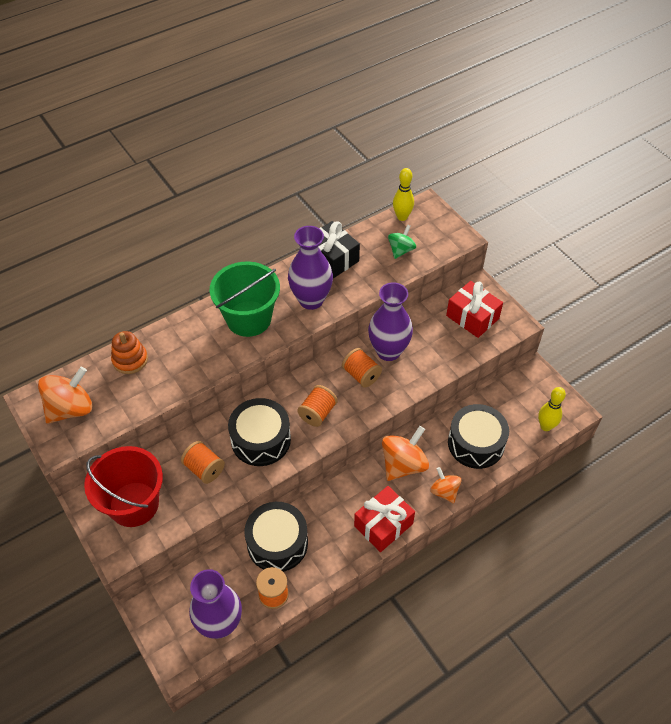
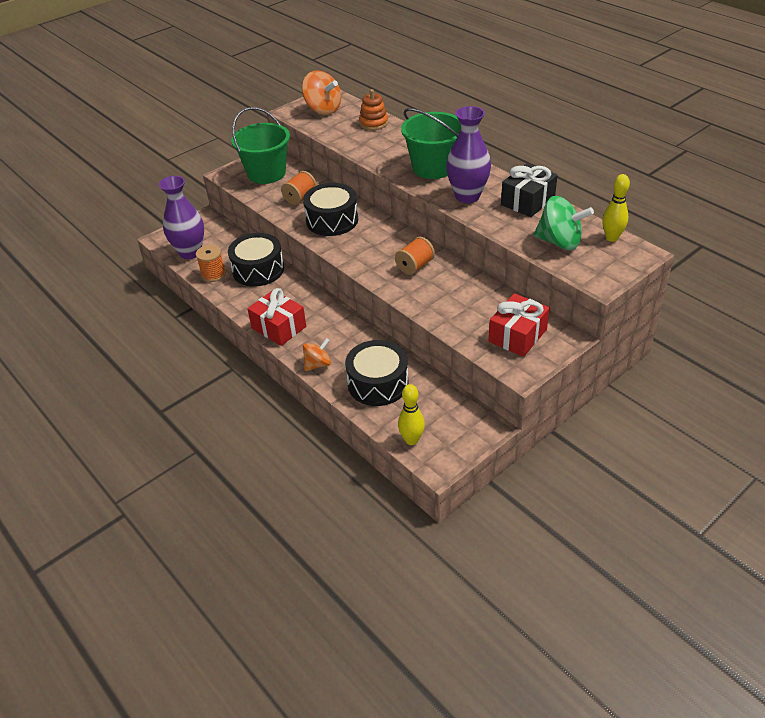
camera: 85 degrees right, 10 degrees down
(134, 504) = (266, 173): red bucket -> green bucket
(317, 413) = (365, 246): orange spool -> none
(388, 351) = (449, 280): purple vase -> none
(401, 250) = (559, 242): green spinning top -> green spinning top, size x1.66
(403, 464) = (344, 334): orange spinning top -> none

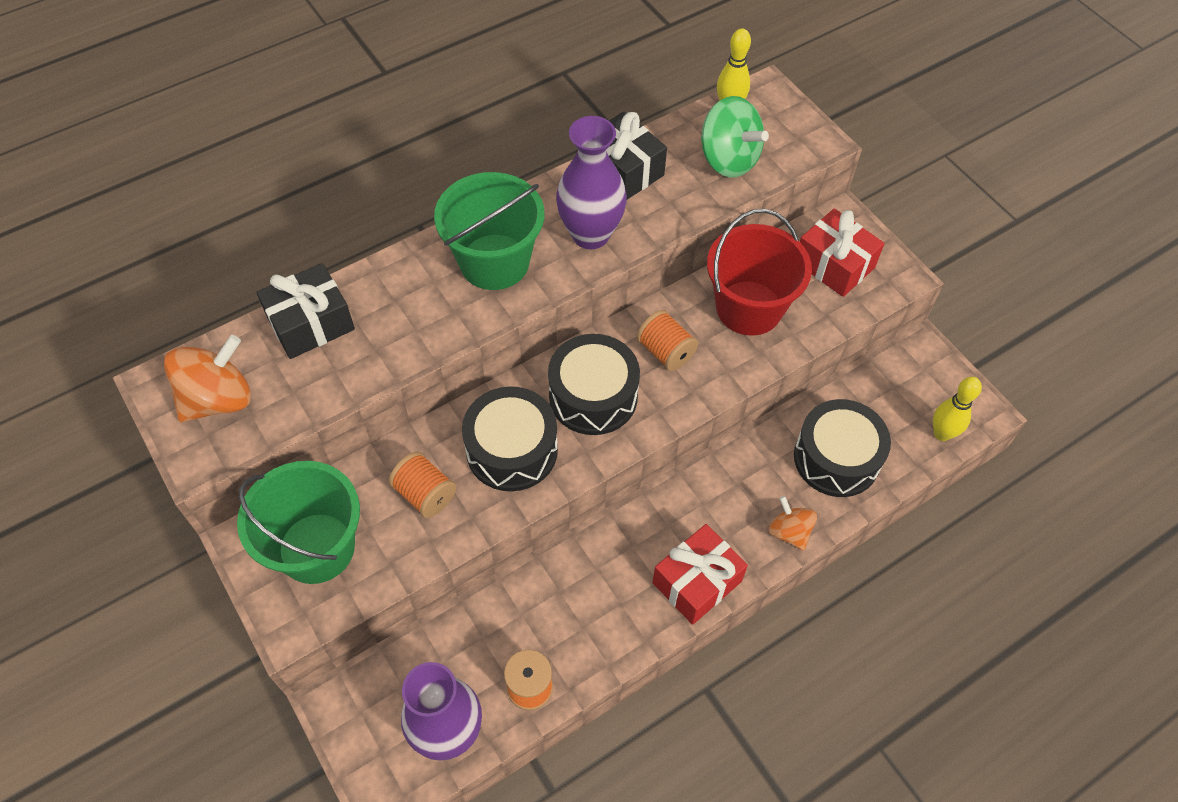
camera: 85 degrees left, 15 degrees up
(258, 270) = (536, 607): black drum -> black drum (593, 396)
(373, 123) = (311, 323): orange stacking toy -> black gift
(462, 298) = (749, 308): none -> red bucket
(559, 242) = (728, 159): green spinning top -> green spinning top turned 105 degrees clockwise

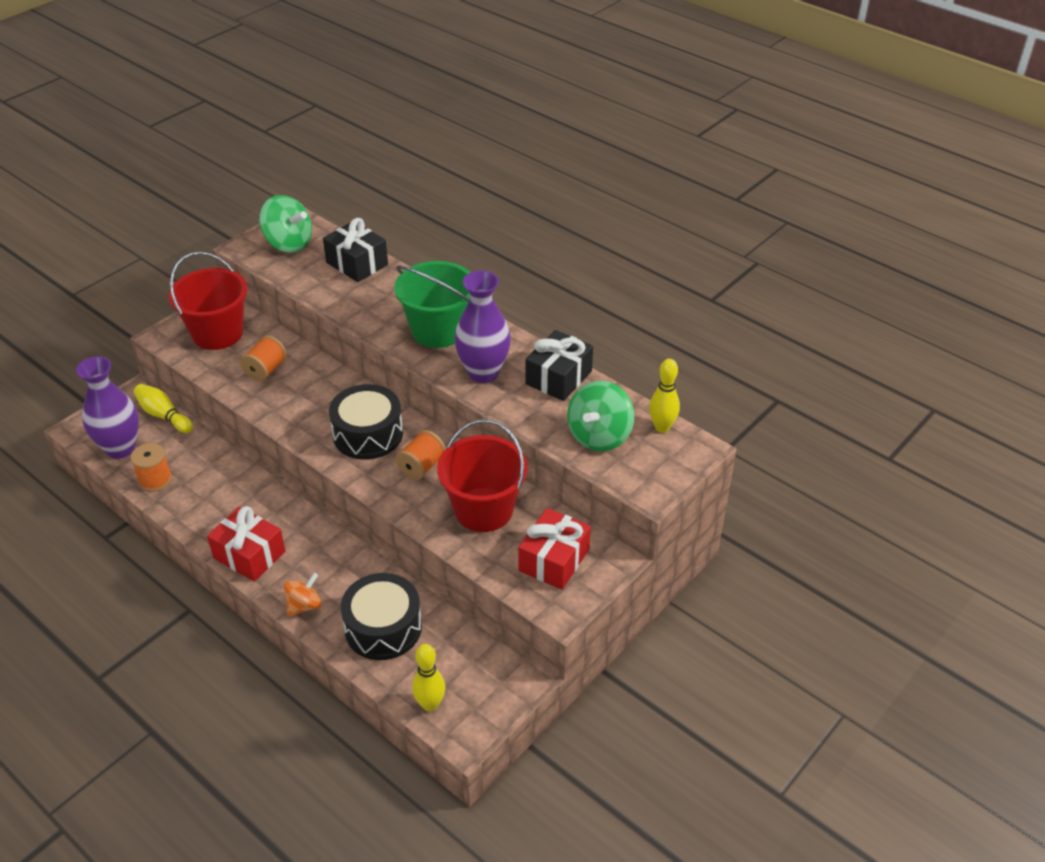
camera: 75 degrees right, 15 degrees down
(218, 399) = (288, 243): orange spinning top -> green spinning top
(316, 548) = (217, 333): green bucket -> red bucket
(400, 667) = (164, 415): none -> yellow bowling pin
(512, 450) = (310, 402): black drum -> none

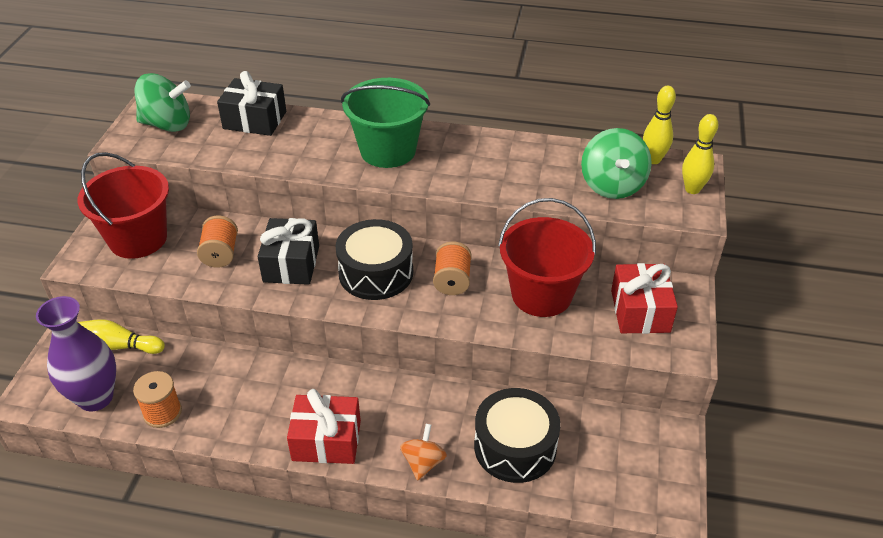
camera: 30 degrees left, 0 degrees up
(430, 704) = (618, 495): yellow bowling pin -> yellow bowling pin (692, 189)
(483, 372) = (463, 171): purple vase -> none
(558, 378) = (531, 152): black gift -> black gift (291, 264)

